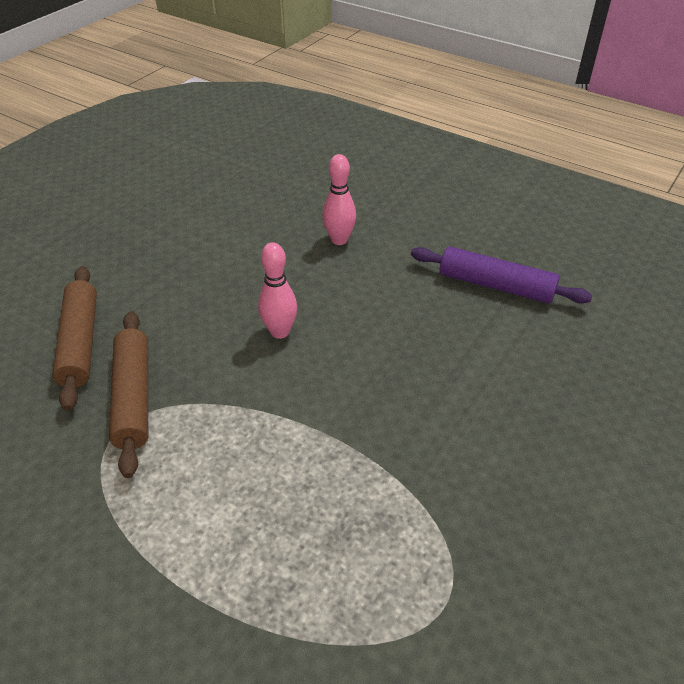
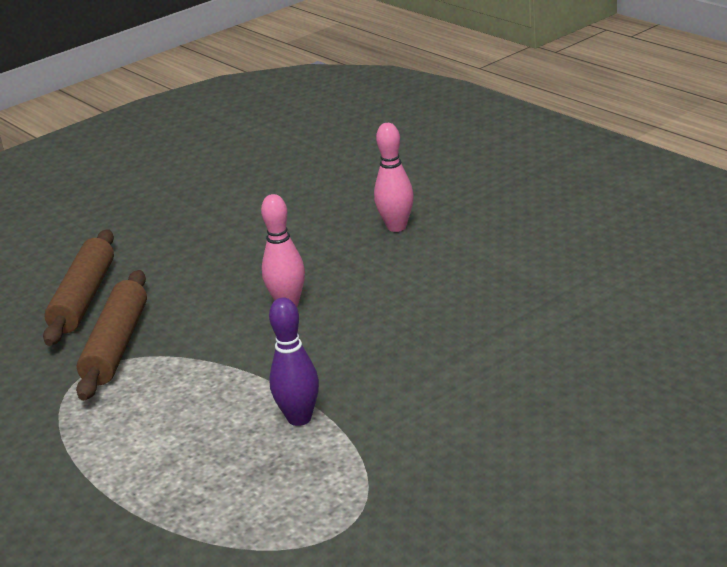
camera: 20 degrees right, 15 degrees down
(346, 465) = (299, 418): none -> purple bowling pin
(496, 285) = (556, 280): purple rolling pin -> none

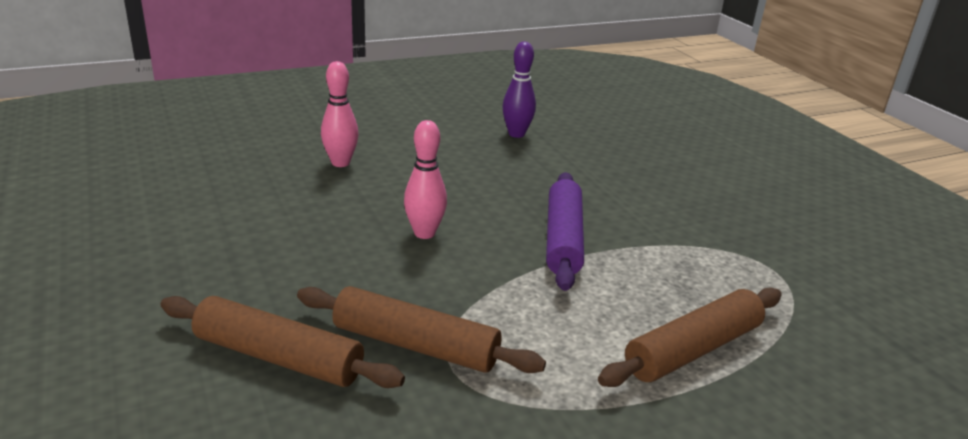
camera: 80 degrees left, 0 degrees up
(160, 486) = (693, 350): none -> brown rolling pin
(299, 418) = (616, 260): purple bowling pin -> purple bowling pin (516, 134)
(323, 379) = (563, 239): none -> purple rolling pin

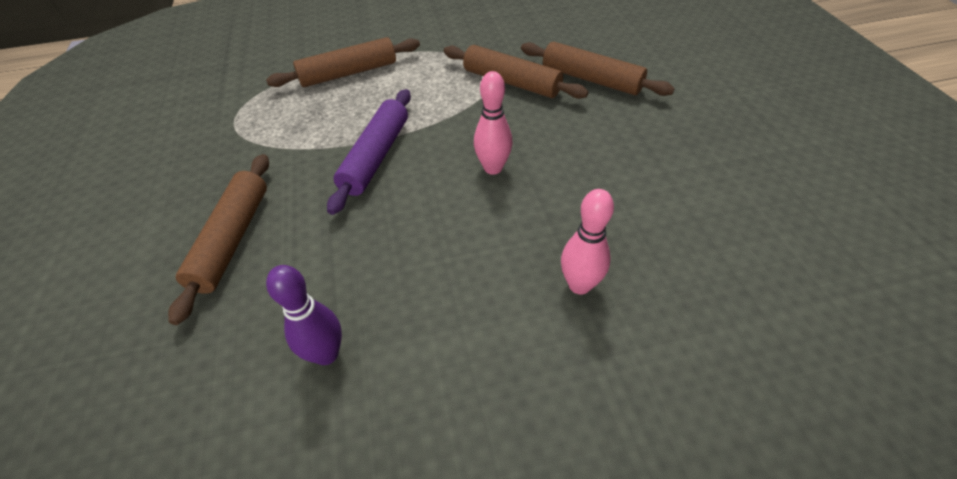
camera: 165 degrees left, 20 degrees up
(643, 178) = (232, 239): none -> brown rolling pin

